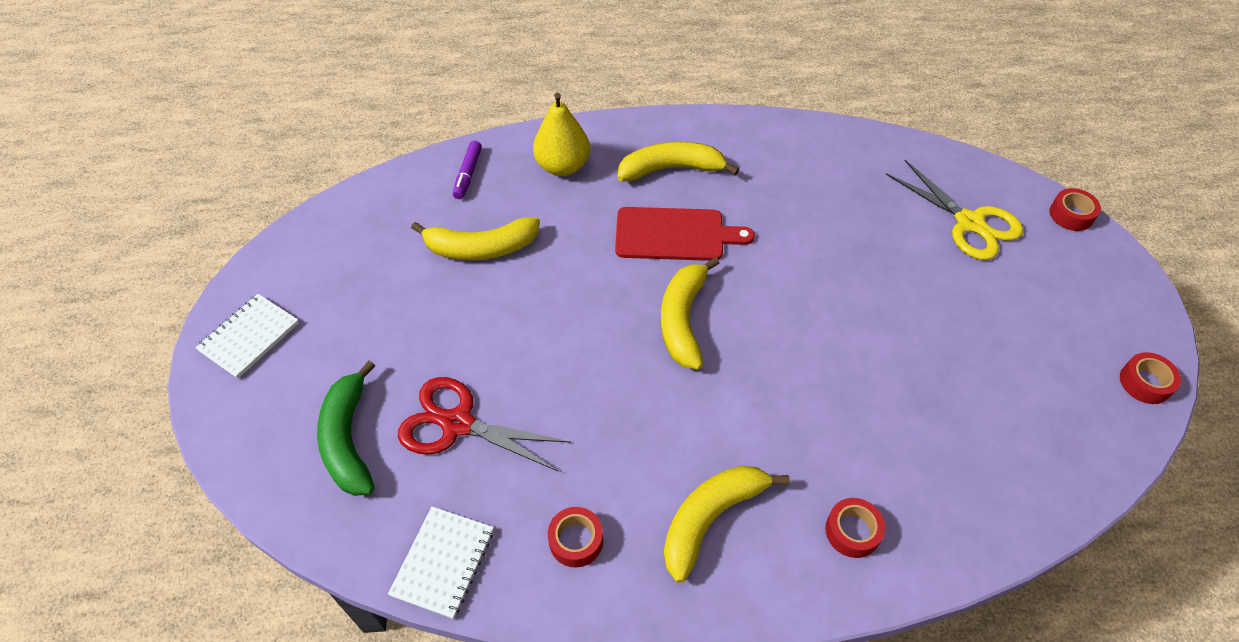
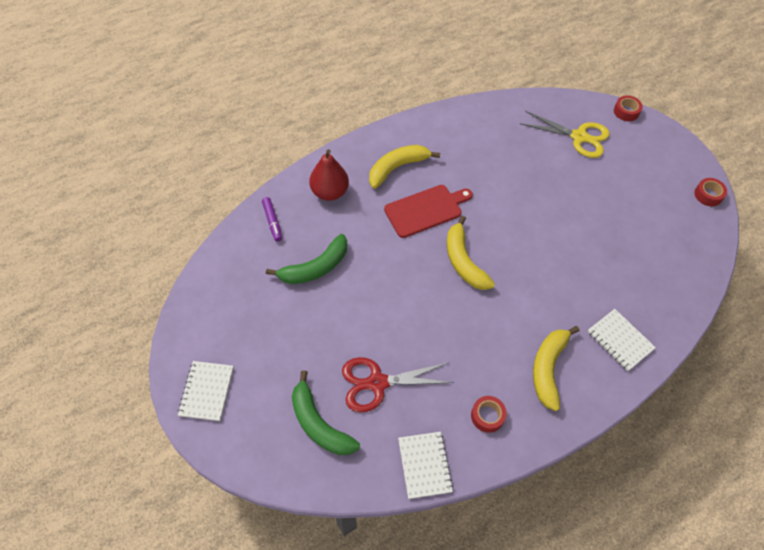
camera: 30 degrees left, 5 degrees up
(481, 248) = (315, 268): yellow banana -> green banana
(563, 166) = (329, 192): yellow pear -> red pear
(852, 531) = (620, 340): red tape -> white notebook

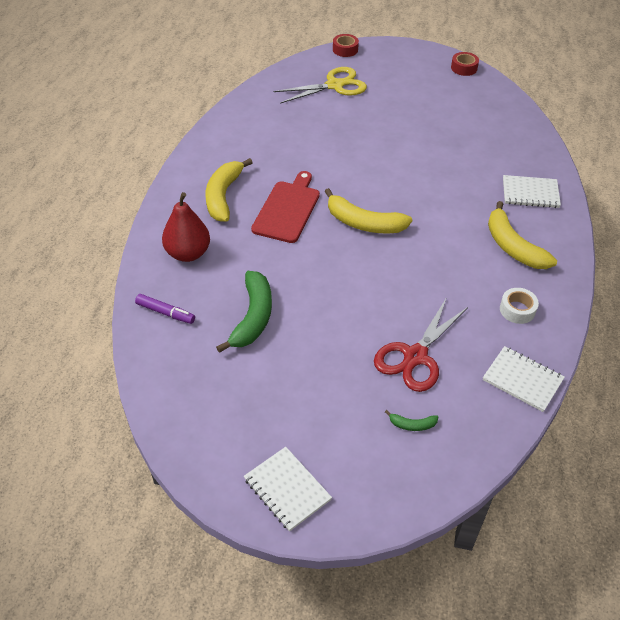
camera: 45 degrees left, 10 degrees down
(319, 424) = (412, 425): green banana -> green banana, size x0.45
(487, 416) = (517, 310): red tape -> white tape

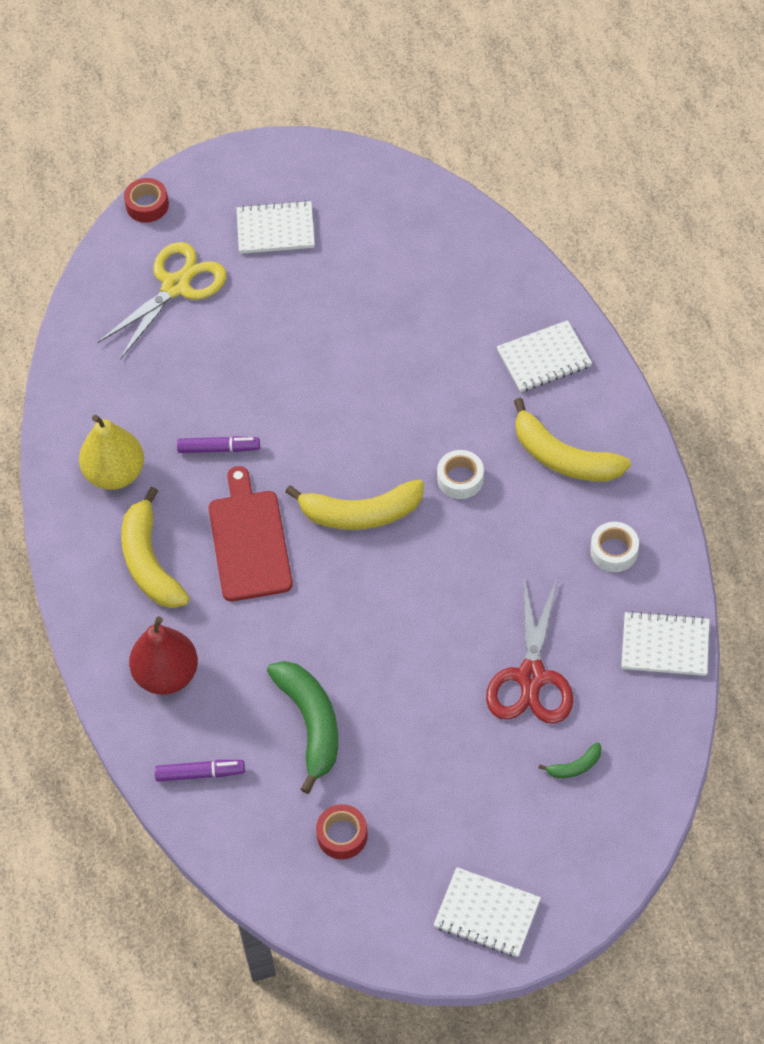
camera: 25 degrees left, 10 degrees up
(237, 149) = (115, 473): none -> yellow pear
(303, 161) = (219, 449): none -> purple marker
(407, 82) = (275, 229): none -> white notebook
(438, 231) = (460, 479): none -> white tape
(464, 68) = (341, 163): red tape -> red tape (342, 835)

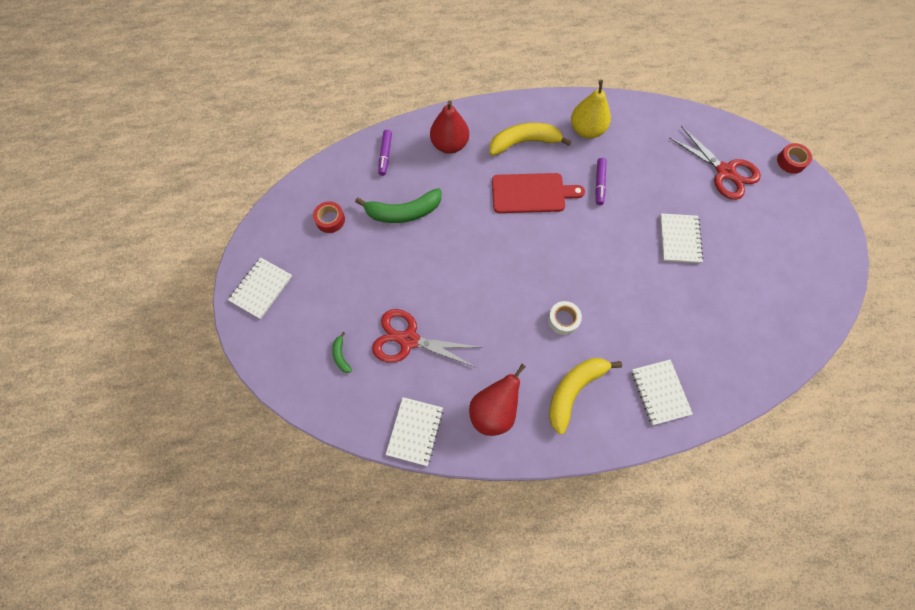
camera: 95 degrees right, 10 degrees up
(176, 286) = (725, 172): yellow scissors -> red scissors
(275, 229) = (773, 233): white notebook -> white notebook (679, 239)
(360, 513) = (543, 256): yellow banana -> none
(614, 551) = (494, 411): white tape -> red pear

